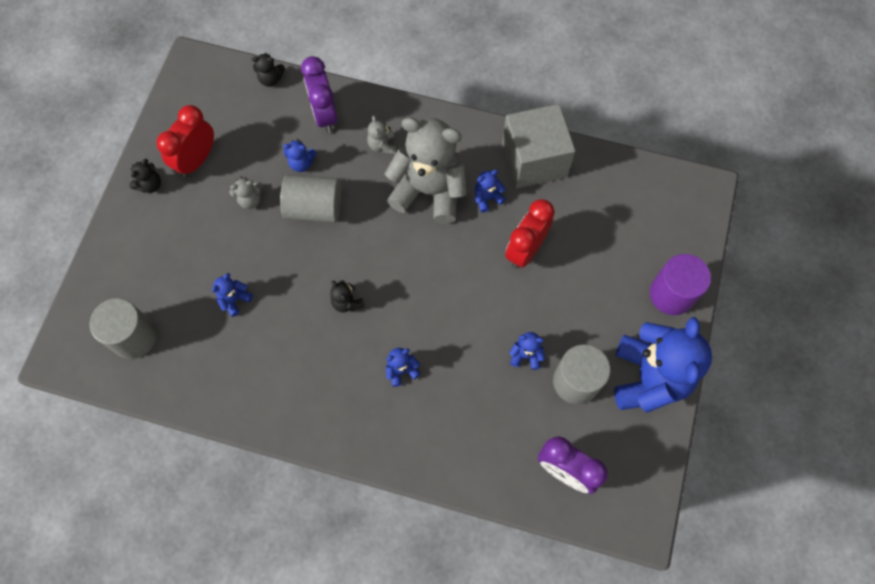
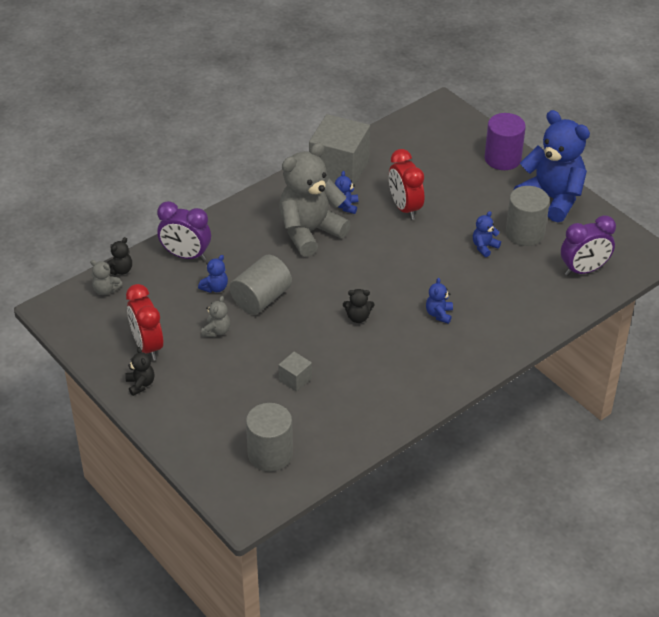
camera: 55 degrees left, 25 degrees down
(234, 300) = (295, 379): blue teddy bear -> grey cube
(382, 145) = (246, 237): grey teddy bear -> grey teddy bear (106, 290)

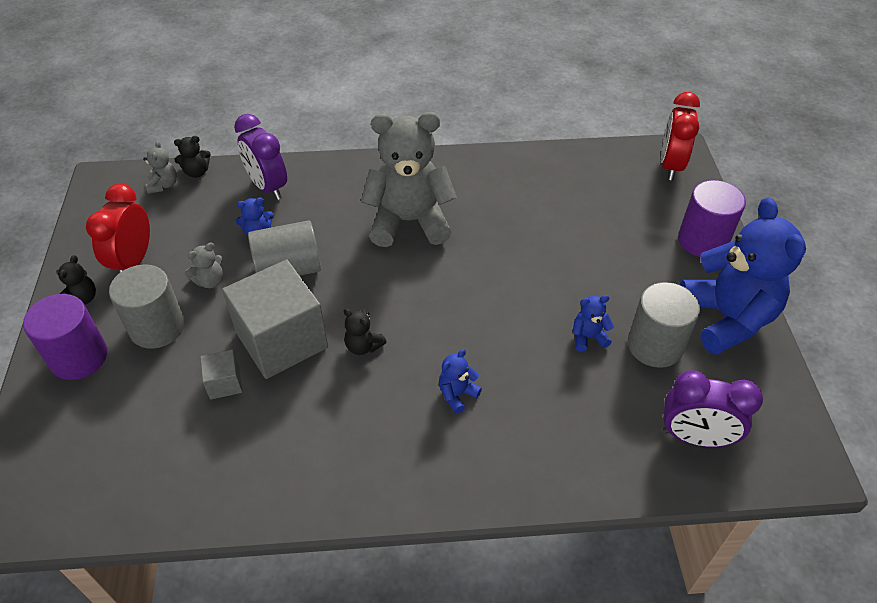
camera: 35 degrees right, 5 degrees up
(106, 290) = (164, 185): grey teddy bear -> grey teddy bear turned 150 degrees counterclockwise
(183, 414) = (79, 357): none -> purple cylinder
(270, 454) = (103, 463): grey cylinder -> grey cylinder (157, 327)
(339, 169) = (504, 170): grey cube -> grey cube (282, 340)
(345, 206) = (473, 212): blue teddy bear -> none
(405, 208) = (536, 244): red clock -> red clock (670, 166)

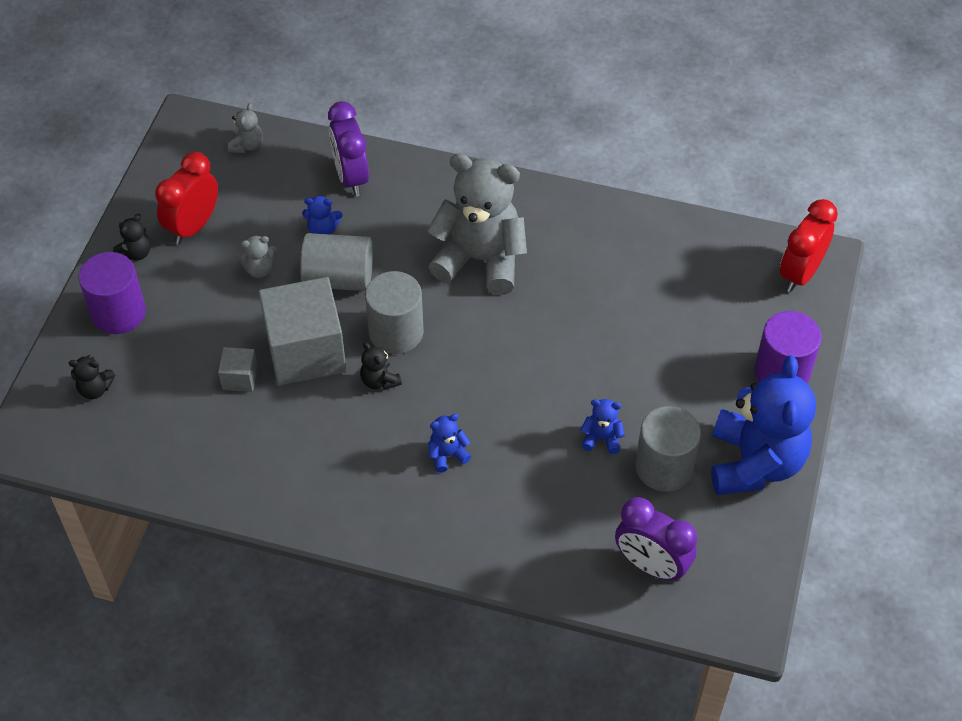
camera: 20 degrees right, 5 degrees up
(157, 327) = (196, 303): grey cylinder -> grey cylinder (396, 332)
(197, 172) = (285, 139): black teddy bear -> black teddy bear (95, 389)

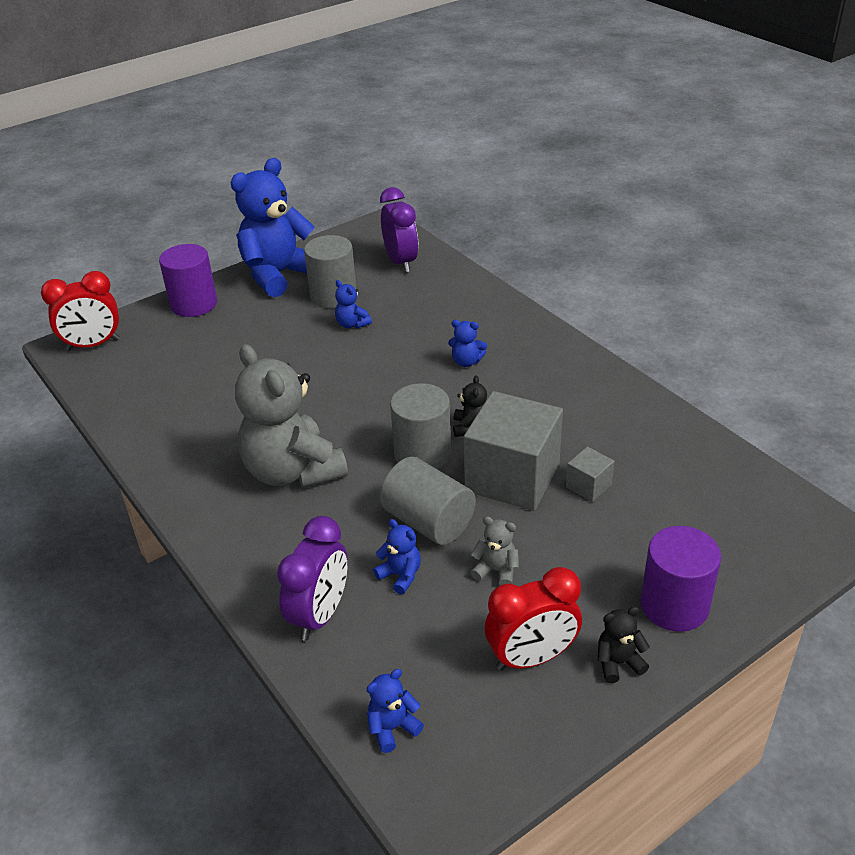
camera: 140 degrees left, 15 degrees down
(95, 389) = (737, 544): black teddy bear -> none
(247, 145) = (392, 728): grey teddy bear -> blue teddy bear

